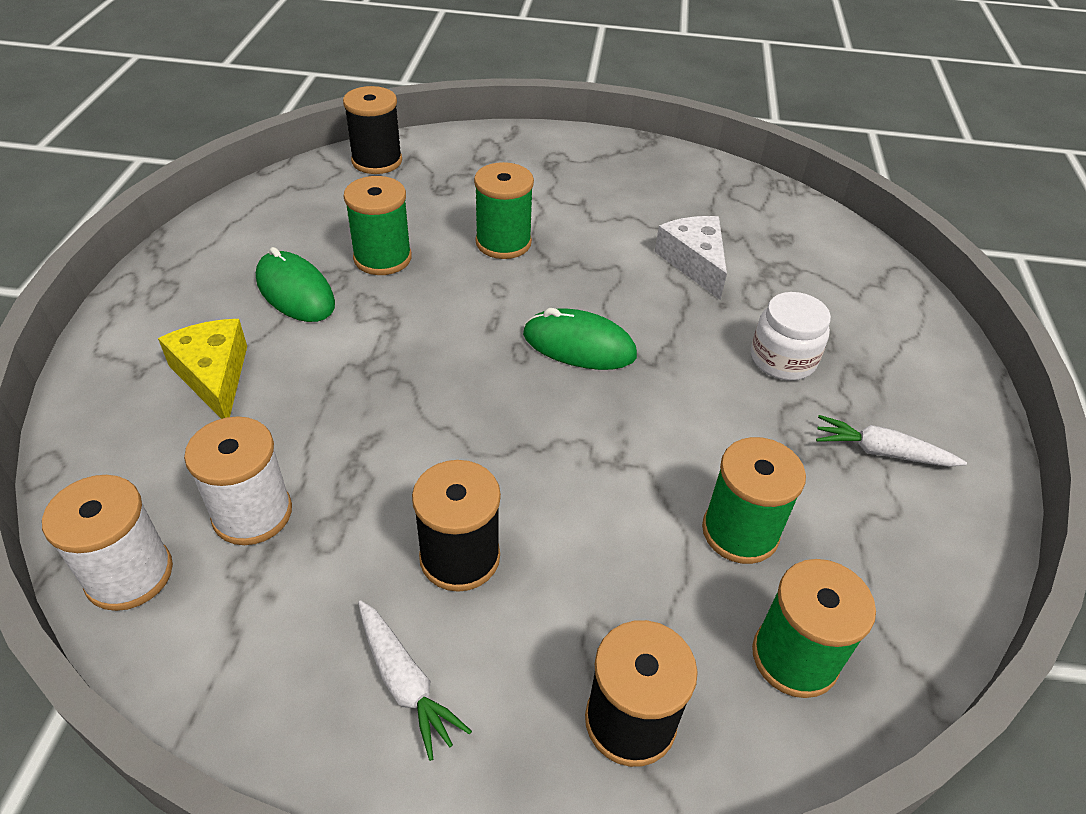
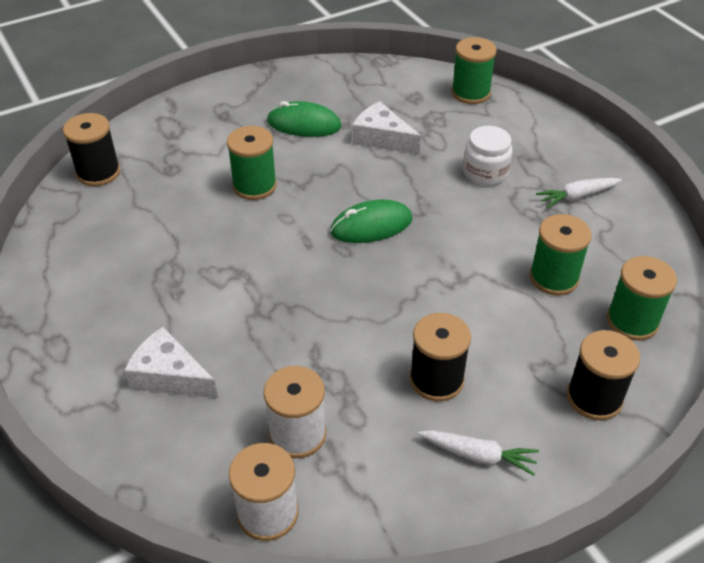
camera: 35 degrees left, 0 degrees up
(214, 376) = (169, 376): yellow cheese -> white cheese
(295, 292) = (155, 293): green mouse -> green mouse (304, 124)
(382, 258) = (187, 238): green spool -> green spool (470, 93)

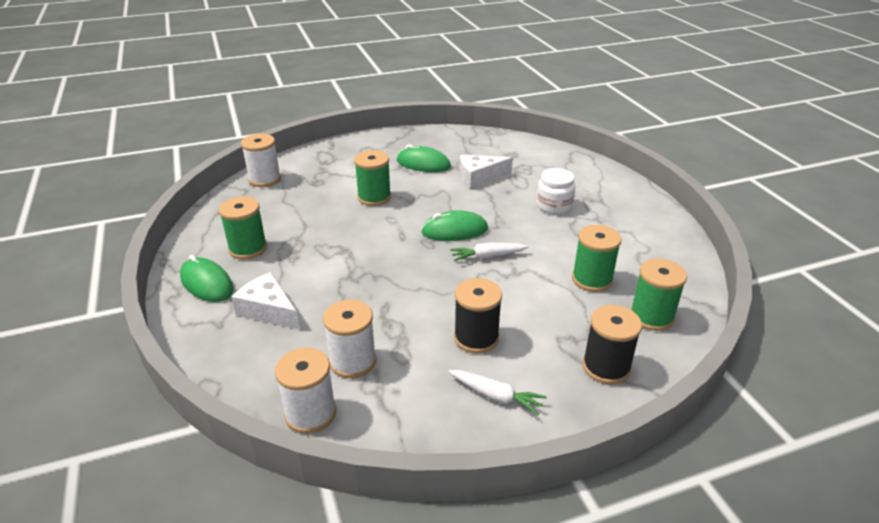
camera: 10 degrees right, 10 degrees down
(76, 347) = (207, 283): none -> green mouse
(98, 172) = (265, 179): black spool -> white spool
(382, 138) = (479, 177): white cheese -> white cheese turned 60 degrees counterclockwise
(470, 93) = (556, 155): green spool -> green spool (248, 248)
(577, 196) = (624, 228): white carrot -> white carrot (487, 256)

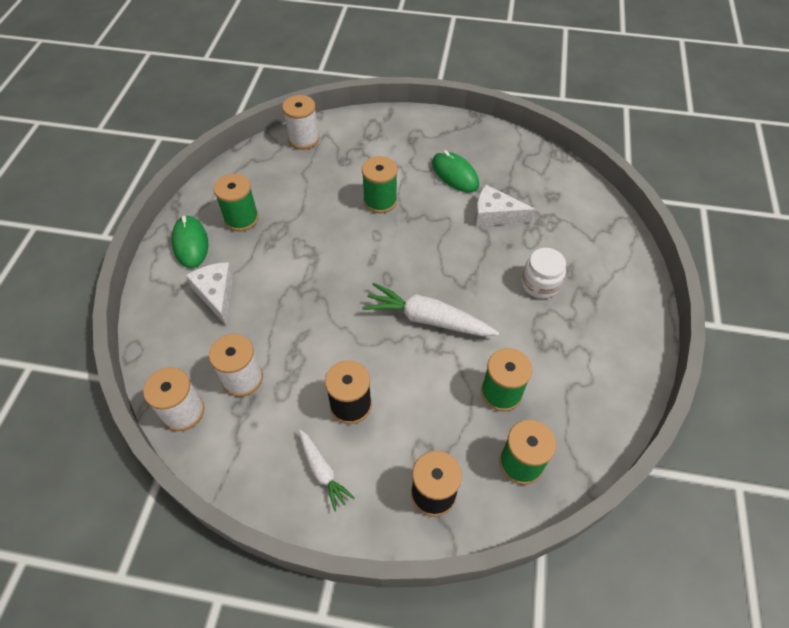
camera: 30 degrees right, 20 degrees up
(454, 230) = (421, 274): green mouse -> none
(487, 256) = (428, 319): white carrot -> white carrot, size x1.72

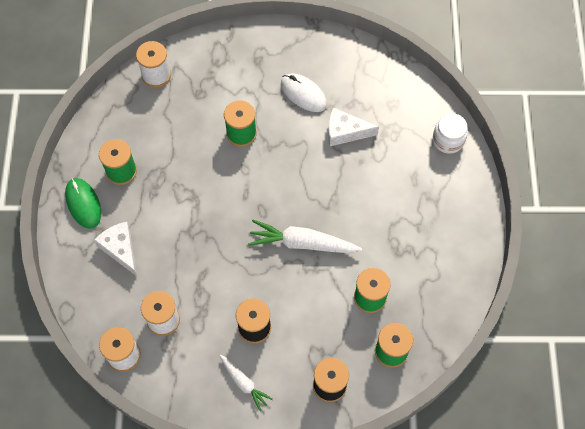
camera: 10 degrees left, 10 degrees up
(455, 174) = (303, 94): green mouse -> white mouse
(540, 284) = (390, 195): white jar -> white jar (448, 140)

